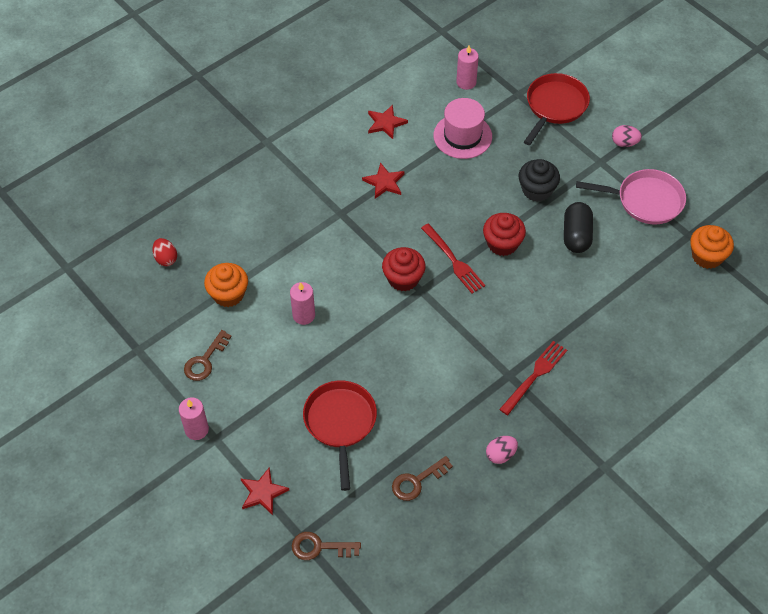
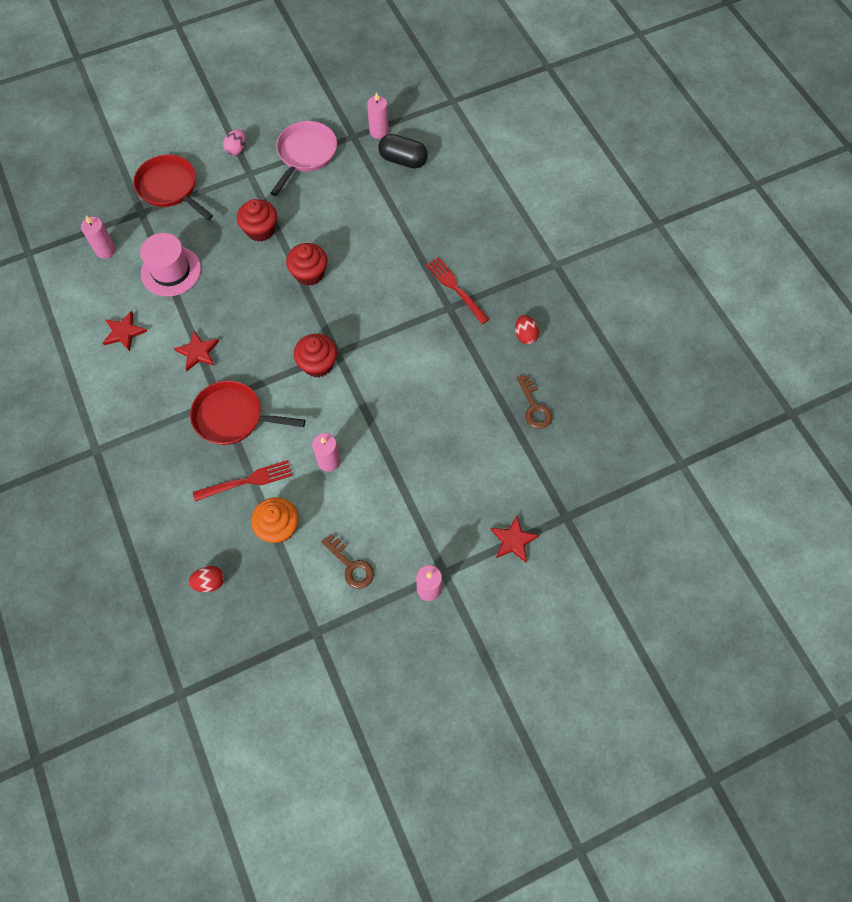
camera: 75 degrees left, 10 degrees up
(319, 547) = (580, 502): brown key -> none
(340, 423) = (458, 456): red pan -> red pan (233, 417)
(453, 260) = (313, 317): red fork -> red fork (247, 481)
(500, 455) = (525, 335): pink egg -> red egg
(537, 190) = (260, 230): black cupcake -> red cupcake
(576, 235) = (322, 215): black capsule -> black capsule (403, 160)
(707, 256) = (379, 131): orange cupcake -> pink candle

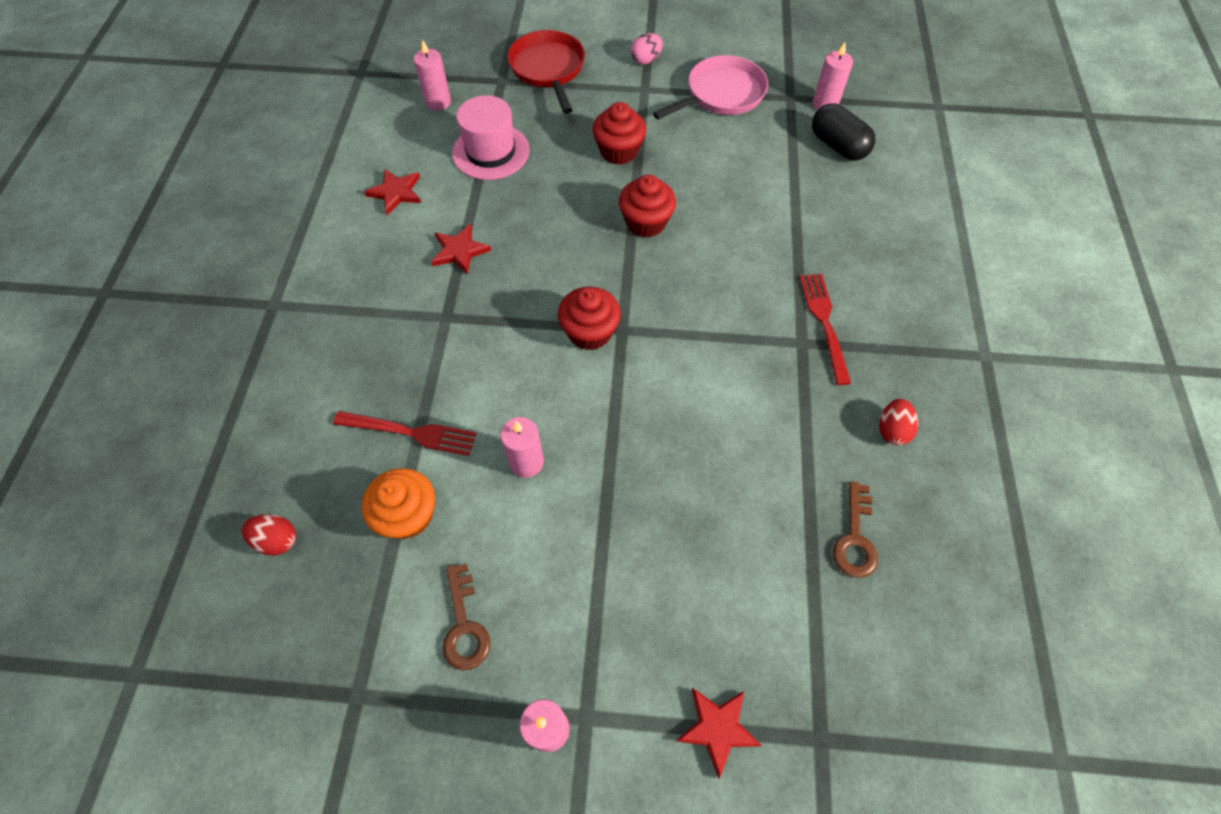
camera: 30 degrees right, 5 degrees down
(233, 417) = (447, 345): red pan -> none

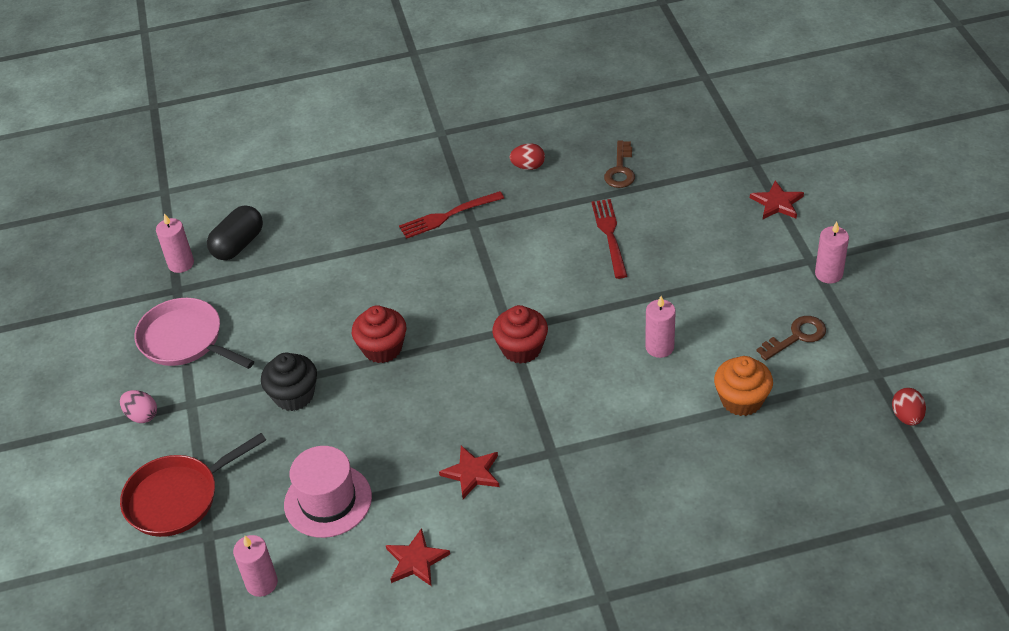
camera: 105 degrees left, 15 degrees down
(277, 540) = (809, 472): red egg -> red egg (907, 417)
(410, 432) = (675, 428): red fork -> red fork (609, 235)
(619, 151) = (294, 395): red cupcake -> black cupcake
(855, 538) = (620, 170): brown key -> brown key turned 105 degrees clockwise

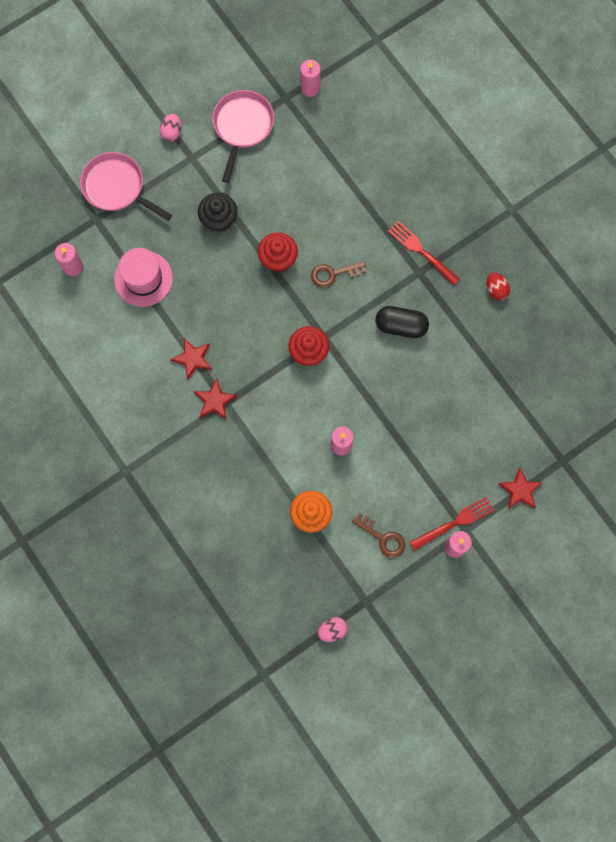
camera: 65 degrees right, 30 degrees up
(178, 498) = (117, 187): red pan -> pink pan
(238, 245) = (341, 118): black capsule -> black capsule (401, 326)
(416, 560) = (116, 350): red star -> red star (215, 401)
(609, 235) = (441, 375): red fork -> red fork (454, 523)
(620, 170) = (517, 361): brown key -> brown key (333, 274)
(907, 417) = (332, 630): red egg -> pink egg

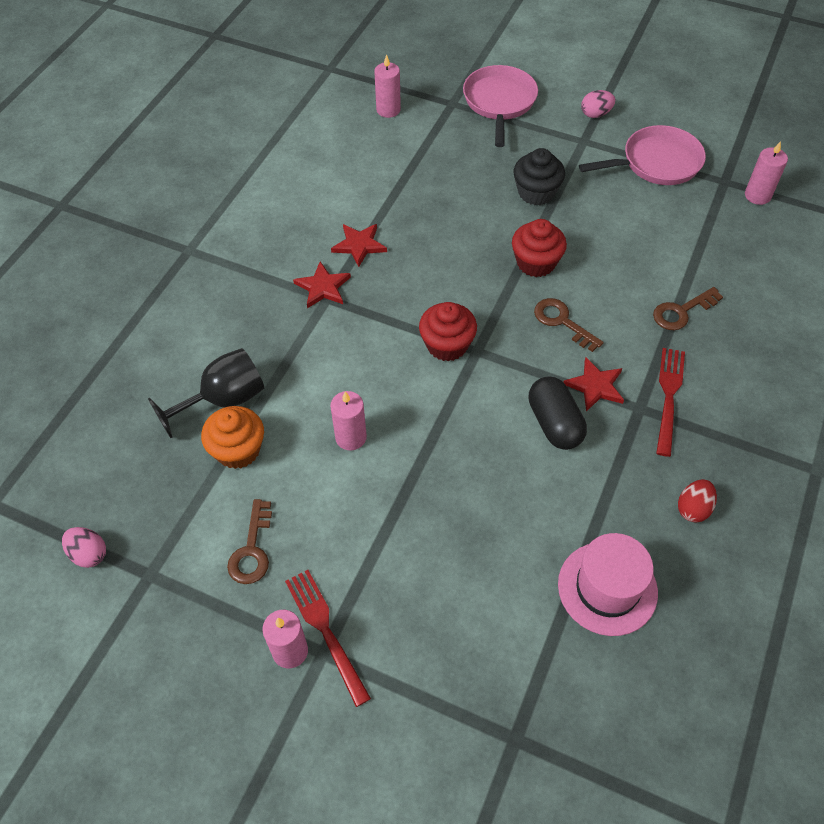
camera: 60 degrees right, 20 degrees down
(143, 278) = (418, 165): pink hat -> pink hat (607, 588)
(268, 506) = (223, 400): none -> black goblet
(369, 201) = (681, 312): none -> brown key
(454, 523) = (326, 631): red fork -> red fork turned 150 degrees counterclockwise
(520, 490) = (429, 699): red star -> red star (595, 386)

